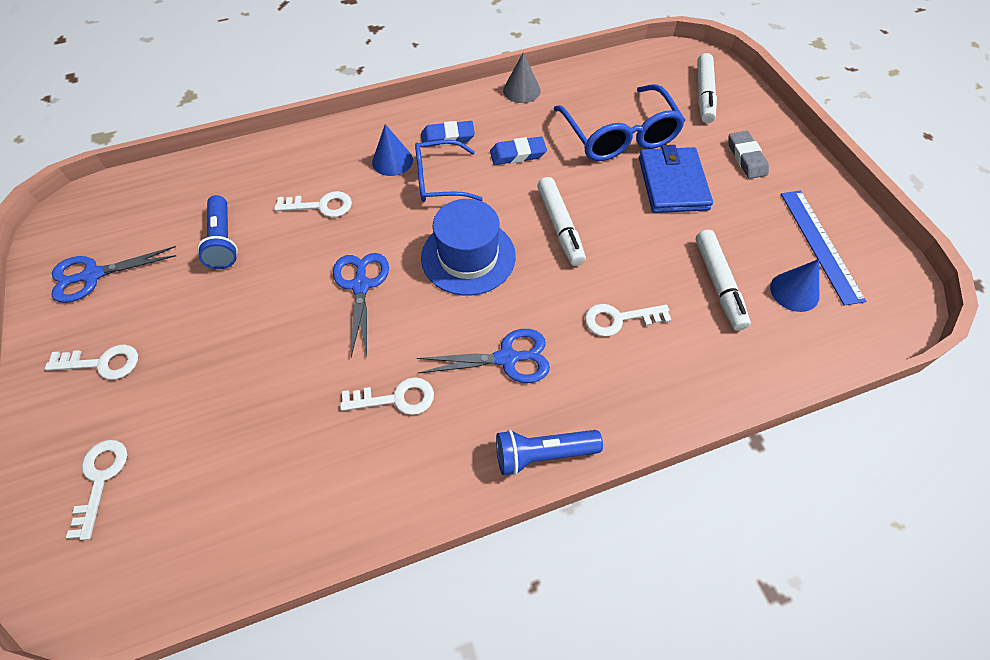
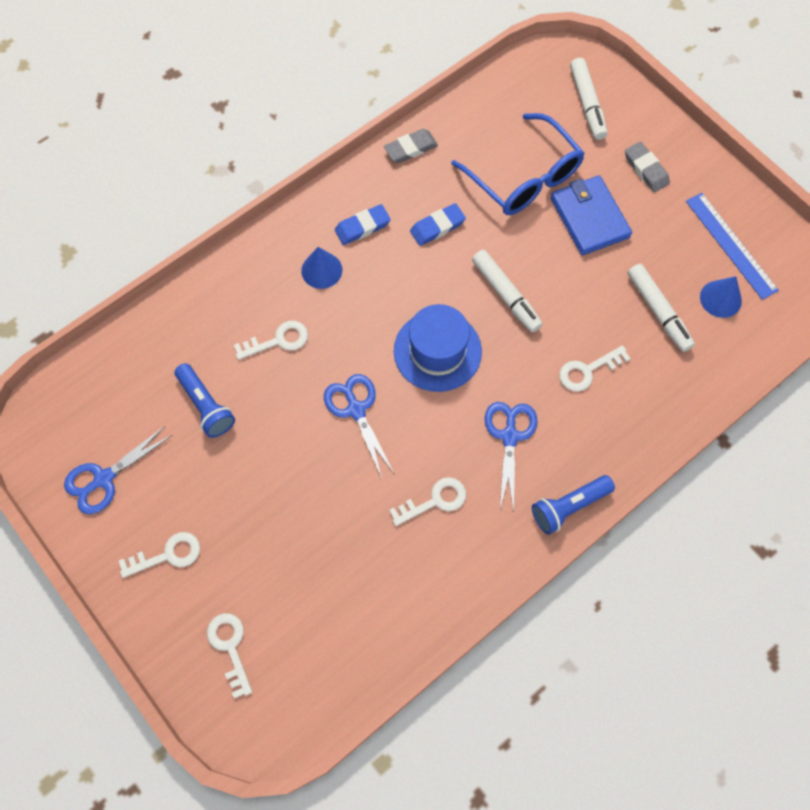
camera: 20 degrees left, 10 degrees up
(439, 180) = (376, 279): blue glasses -> none
(507, 358) = (510, 436): blue scissors -> blue scissors turned 60 degrees counterclockwise
(521, 90) = (411, 148): grey cone -> grey eraser

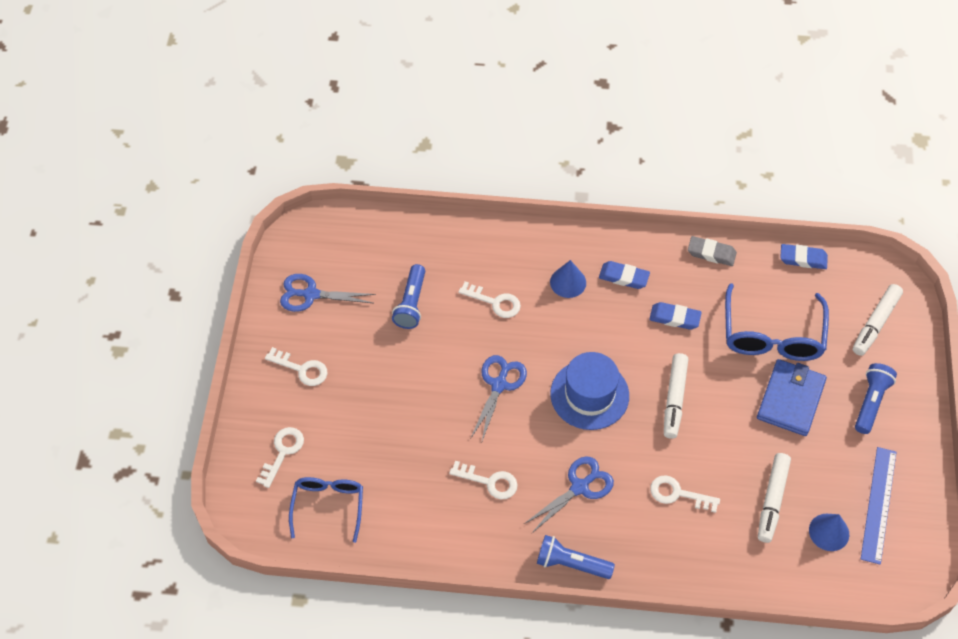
camera: 45 degrees right, 10 degrees down
(322, 655) = (328, 506): none -> blue glasses
(484, 95) = (803, 259): none -> blue eraser
(646, 169) = (870, 402): grey eraser -> blue flashlight

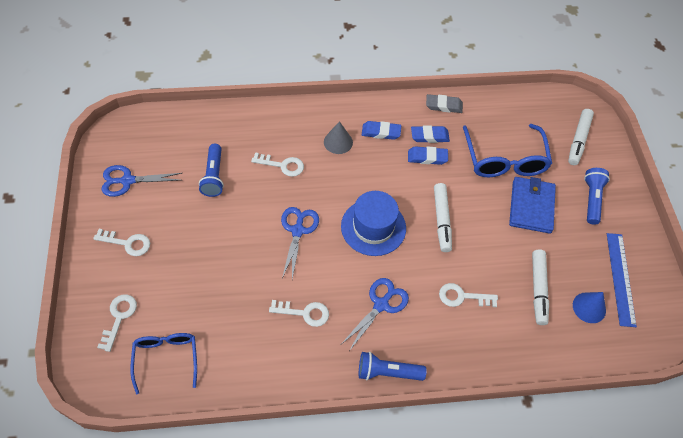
camera: 15 degrees left, 0 degrees up
(568, 282) = (338, 142): blue cone -> grey cone
(803, 259) = (512, 100): blue eraser -> blue eraser (429, 136)

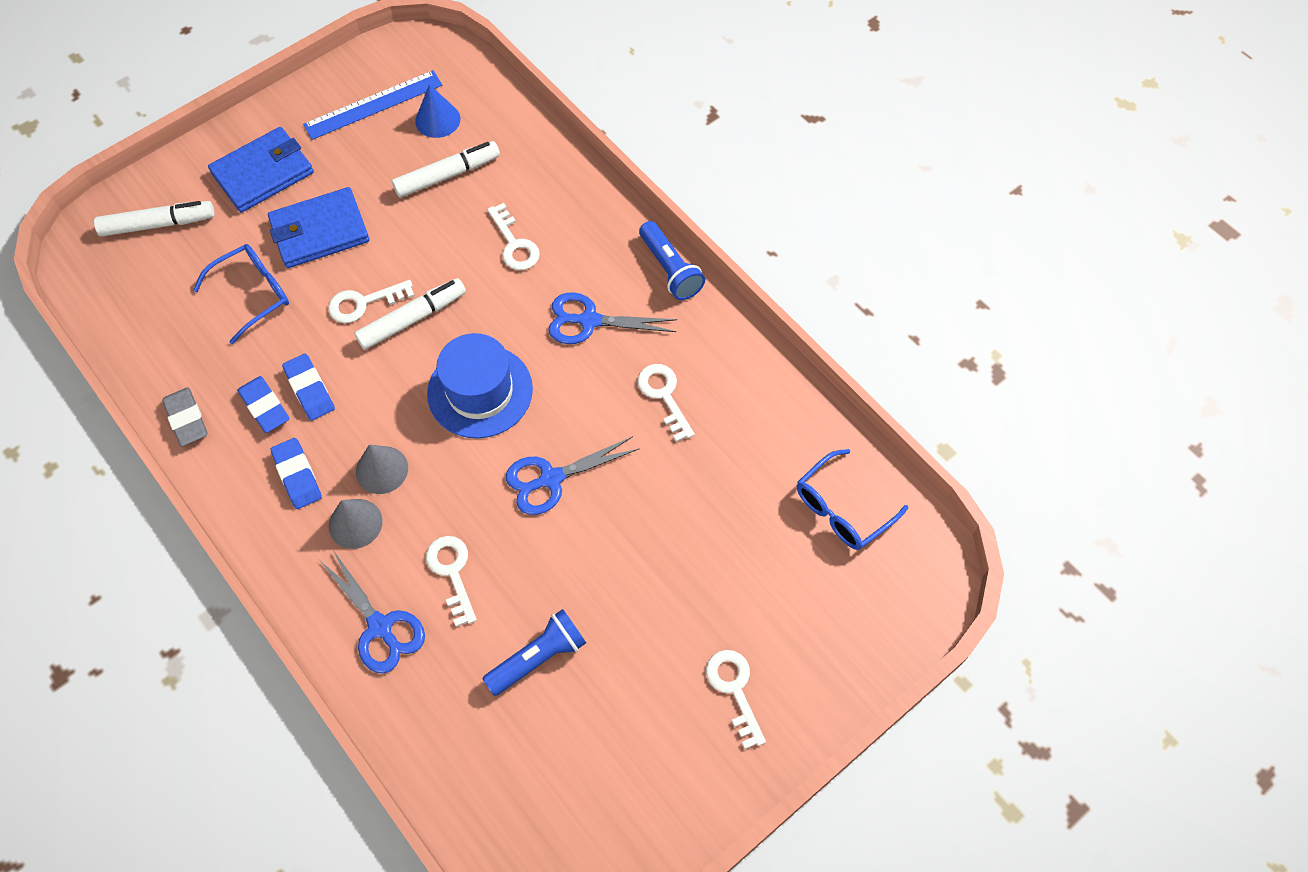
camera: 120 degrees left, 5 degrees up
(119, 317) = (840, 608): white key -> white key (364, 303)
(127, 181) = (636, 782): blue scissors -> blue scissors (380, 627)
(359, 165) = (382, 469): none -> grey cone
(504, 160) = (253, 294): blue glasses -> blue glasses, size x0.65
(591, 199) = (263, 173): blue flashlight -> blue wallet

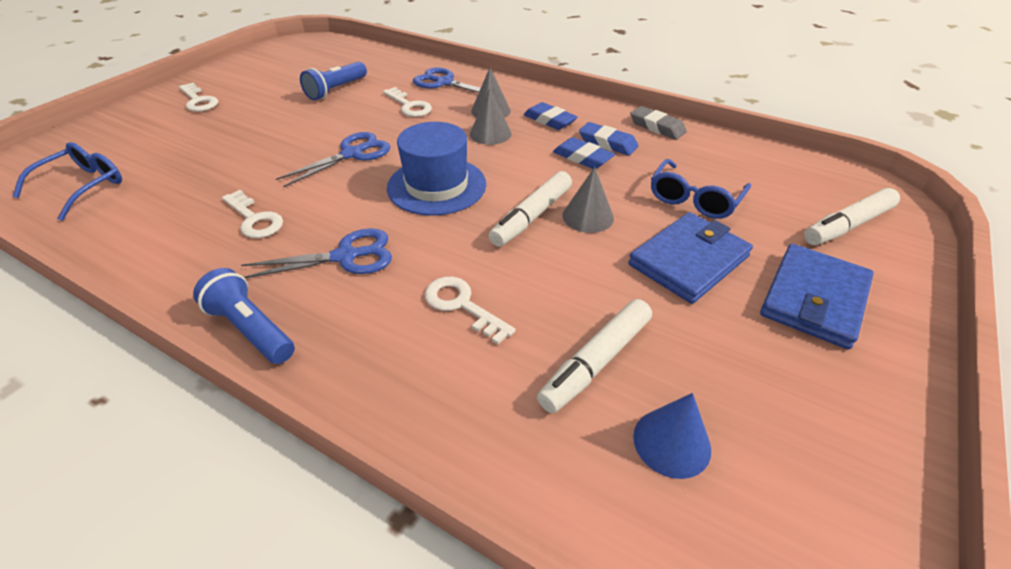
camera: 160 degrees right, 20 degrees down
(364, 303) = (588, 216): white key -> grey cone
(373, 105) = (785, 435): blue ruler -> none

